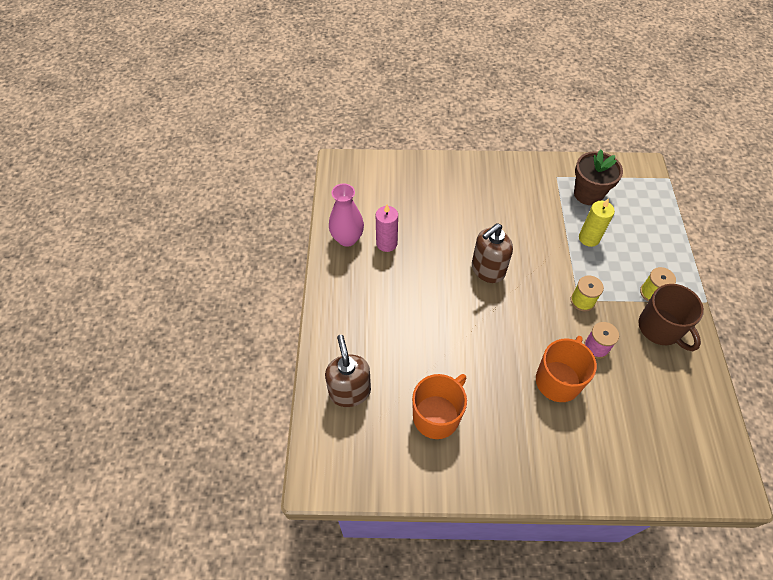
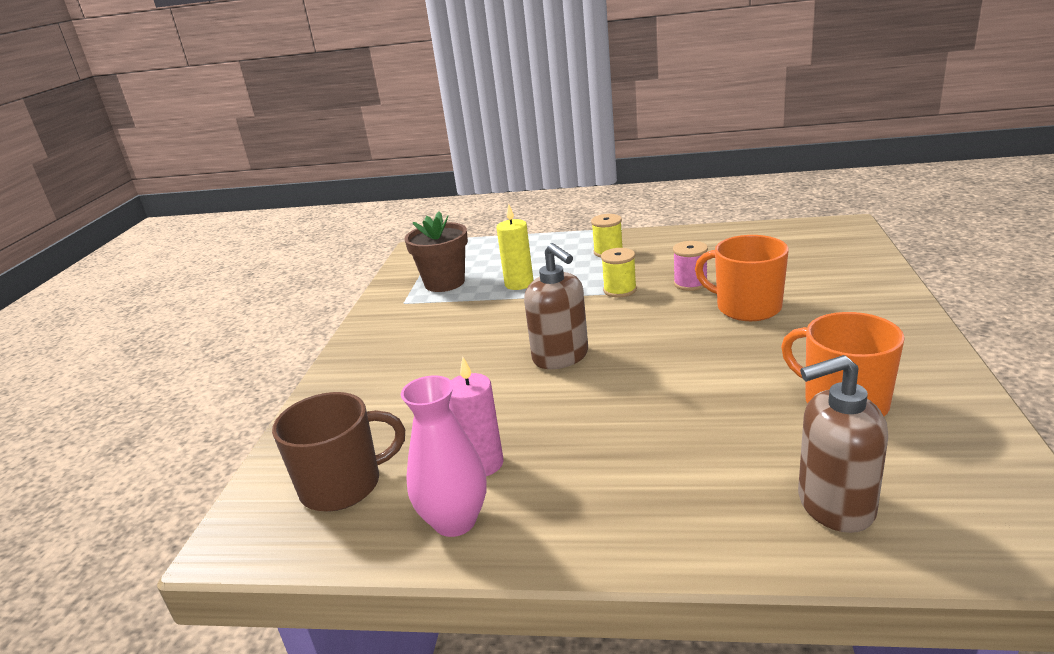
camera: 80 degrees left, 30 degrees down
(660, 328) = (658, 249): brown mug -> brown mug (343, 485)

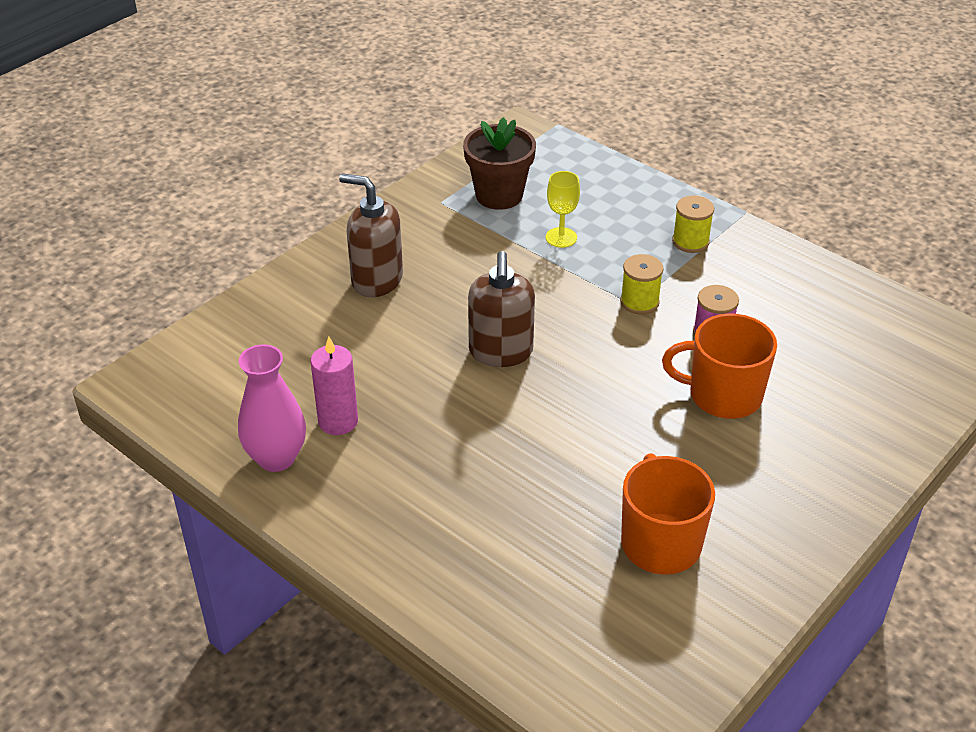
camera: 30 degrees right, 15 degrees up
(343, 485) = (233, 380): brown mug -> none
(519, 284) = (561, 237): yellow candle -> yellow goblet
(747, 307) = (723, 395): orange mug -> orange mug turned 60 degrees counterclockwise
(834, 505) = (531, 615): brown soap dispenser -> brown soap dispenser (376, 280)

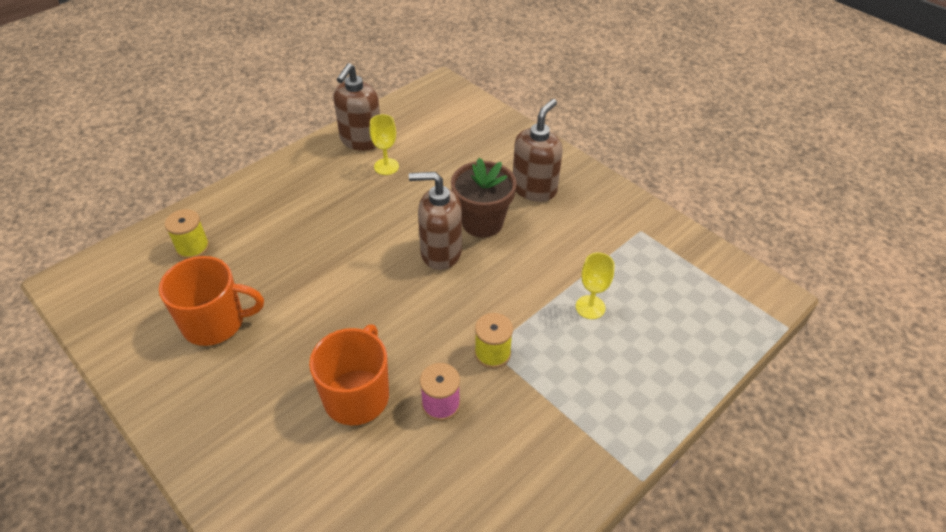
camera: 95 degrees right, 5 degrees up
(276, 458) = (361, 140): pink vase -> brown soap dispenser
(338, 421) = (386, 166): pink candle -> yellow goblet
(499, 195) = (653, 269): brown flower pot -> brown flower pot (482, 222)
(690, 241) = (584, 412): yellow spool -> yellow spool (193, 247)

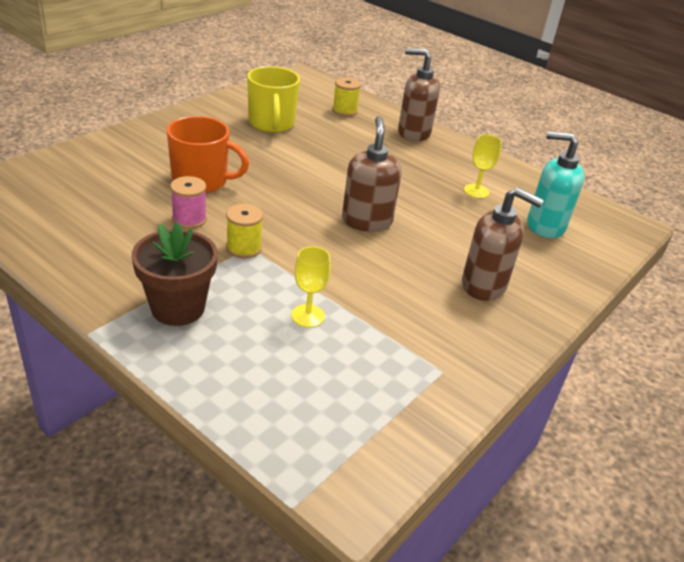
camera: 80 degrees right, 10 degrees down
(215, 322) = (271, 123): orange mug -> yellow mug
(361, 140) = (507, 177): brown soap dispenser -> brown soap dispenser (413, 133)
(445, 135) = (545, 226): none -> turquoise soap dispenser
(482, 222) = (416, 247): brown flower pot -> brown flower pot (178, 308)

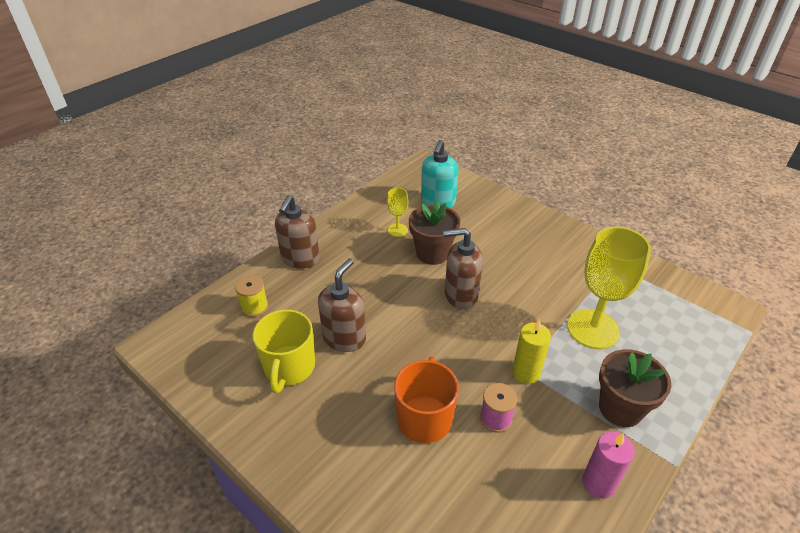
camera: 85 degrees left, 5 degrees up
(92, 269) = (598, 483): none -> pink candle
(244, 248) = (526, 373): yellow spool -> yellow candle
(271, 123) = (289, 367): yellow mug -> yellow mug turned 105 degrees clockwise
(308, 316) = (593, 329): yellow goblet -> yellow goblet, size x2.10
(438, 210) = (432, 253): none -> brown flower pot
(484, 285) = (521, 239): brown soap dispenser -> brown soap dispenser (344, 338)

